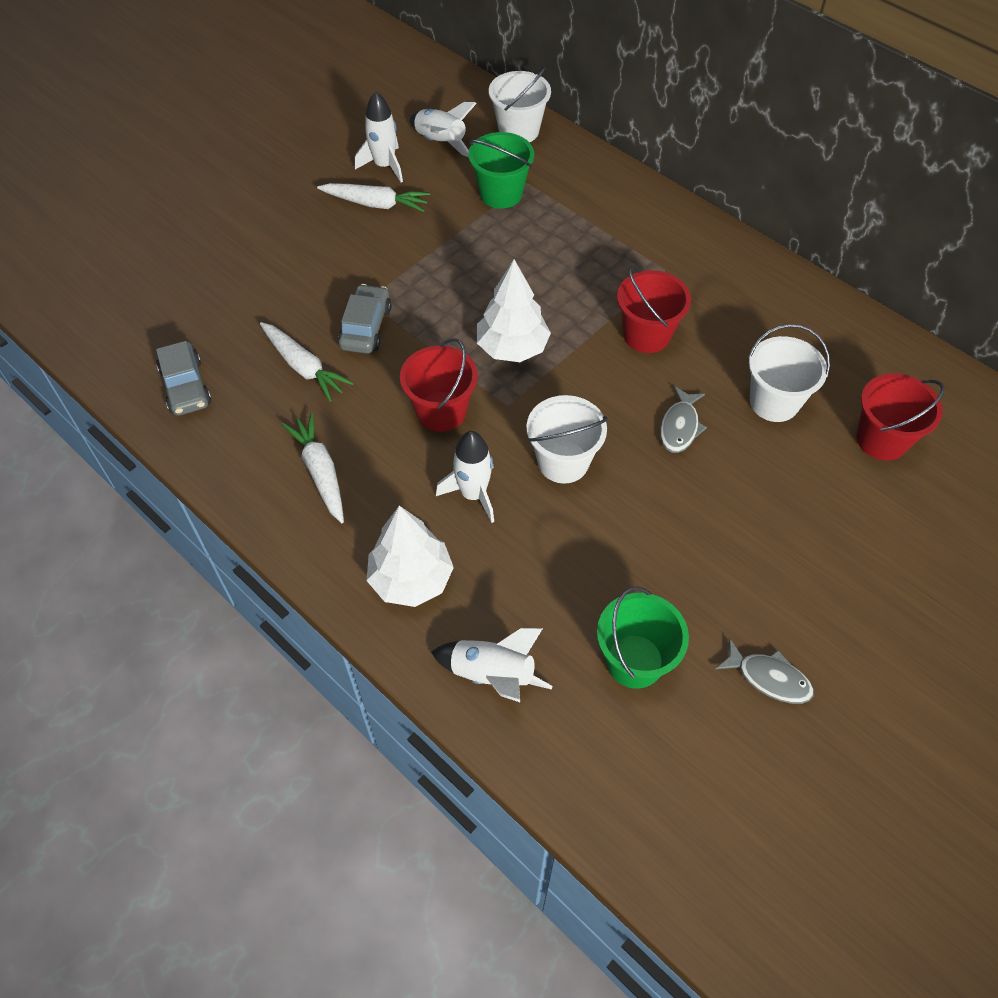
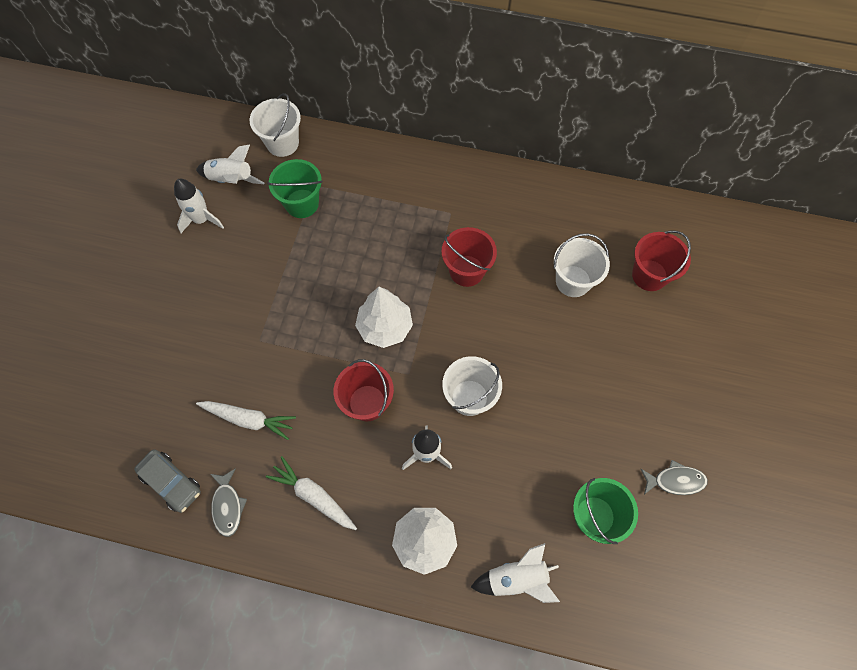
camera: 30 degrees left, 10 degrees up
(366, 327) = (273, 363): grey car -> none
(376, 204) = (216, 256): white carrot -> none
(680, 426) = (526, 330): grey fish -> grey fish (228, 506)

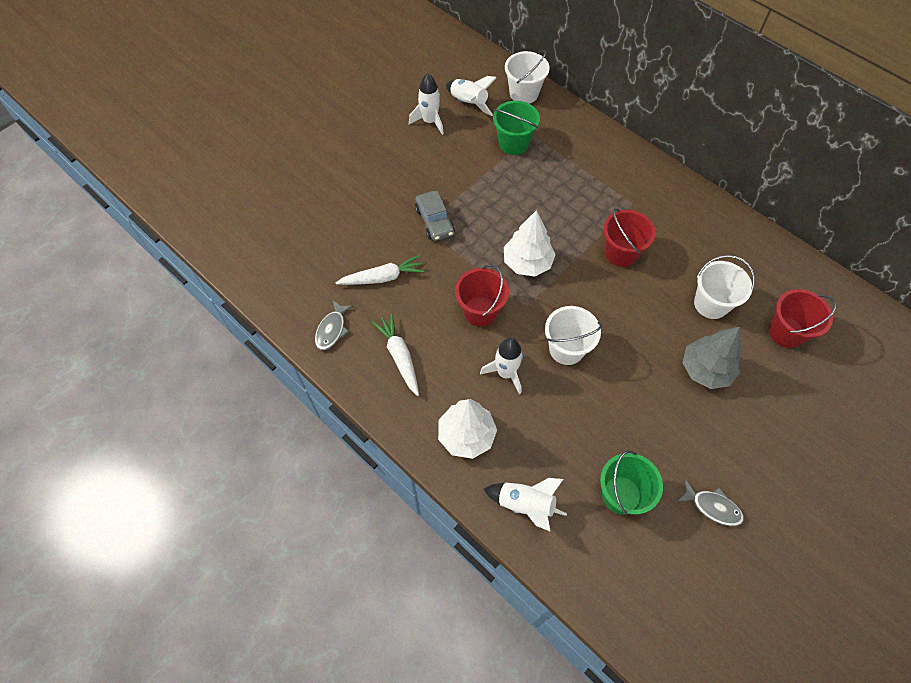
camera: 30 degrees right, 5 degrees down
(171, 482) = (302, 292): grey car -> grey car (434, 221)
(249, 419) = (383, 277): white carrot -> white carrot turned 60 degrees counterclockwise
(602, 350) = (705, 370): none -> grey tree

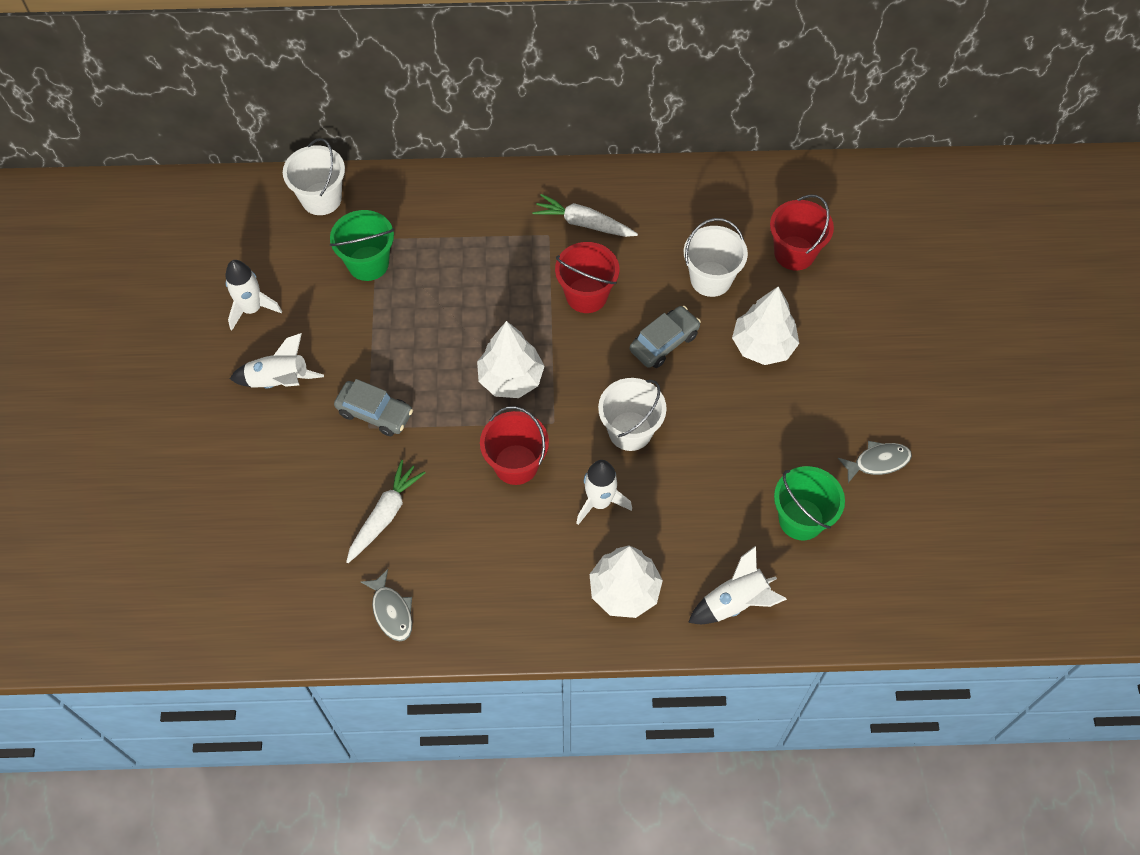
camera: 45 degrees left, 0 degrees up
(399, 356) = (486, 576): white carrot -> white carrot (583, 223)
(468, 103) = (273, 255): white rocket -> white rocket (279, 381)
(641, 316) = (664, 342): none -> grey car
(705, 370) = (763, 345): grey tree -> white tree

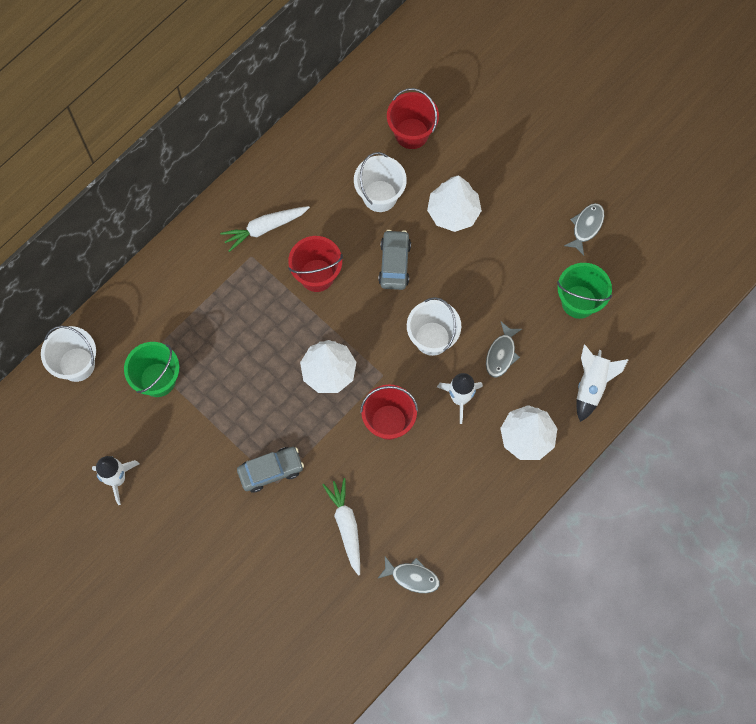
camera: 45 degrees left, 10 degrees up
(279, 381) = (189, 507): white rocket -> none
(678, 499) = (501, 354): none -> grey fish

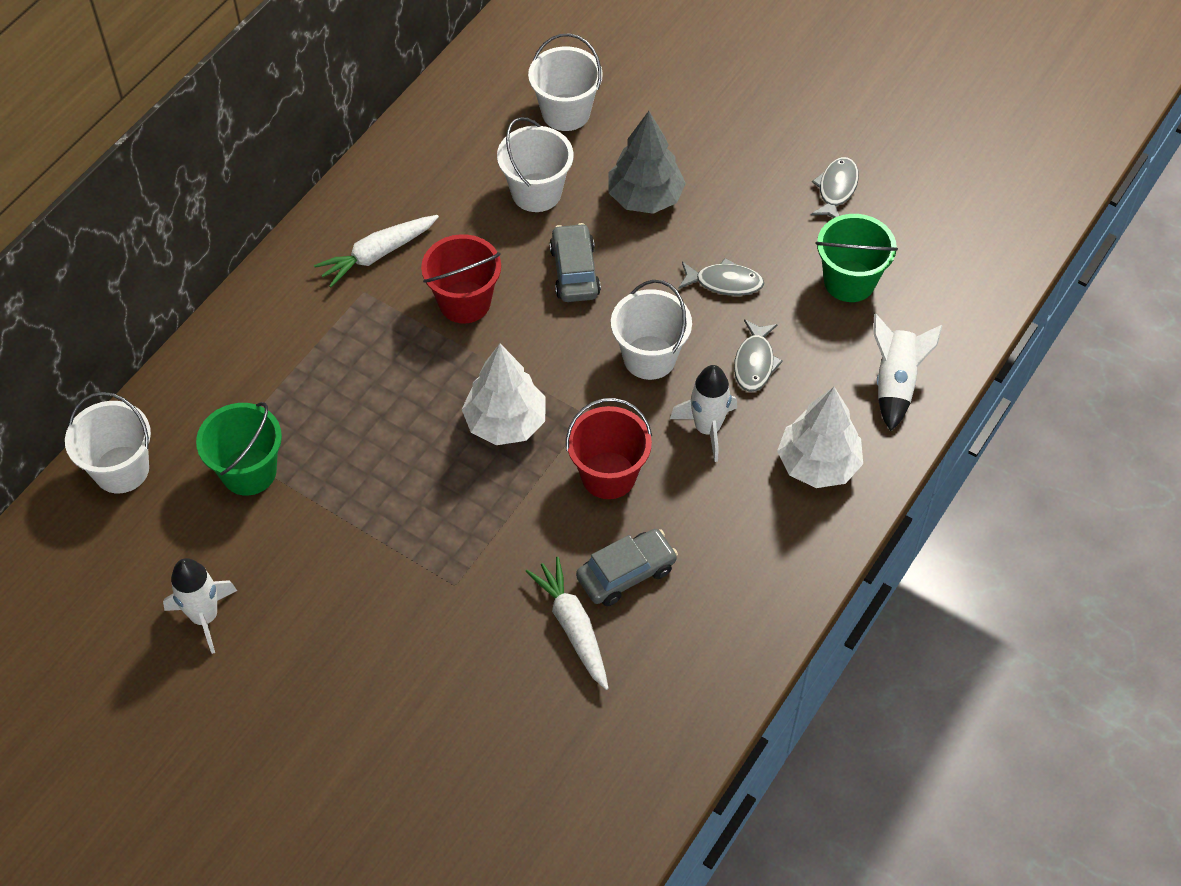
camera: 10 degrees left, 15 degrees down
(271, 471) = (442, 569): grey car -> grey car (626, 573)
(411, 133) = (566, 112): red bucket -> white bucket
(412, 577) = (689, 682): grey fish -> grey fish (724, 282)
(453, 212) = (645, 198): white tree -> grey tree

